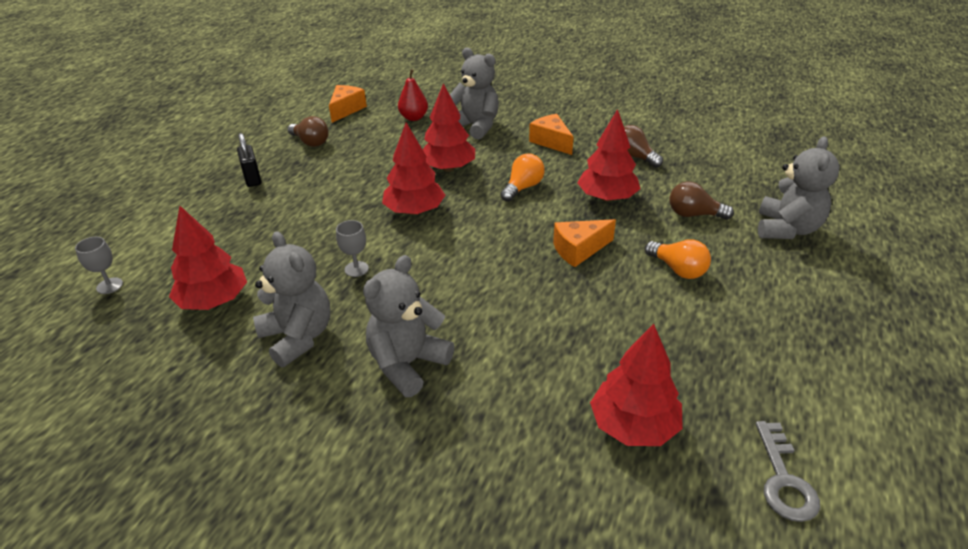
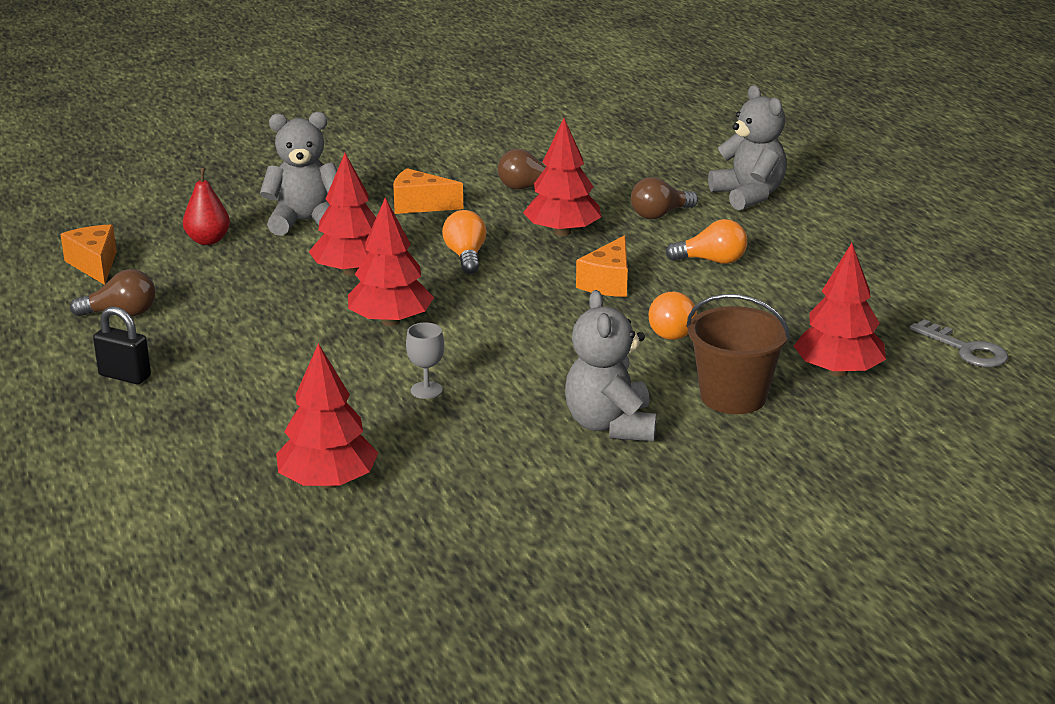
camera: 45 degrees left, 10 degrees down
(109, 286) = (171, 533): grey goblet -> none
(298, 337) = (475, 460): grey teddy bear -> none
(520, 395) = (733, 397): none -> brown bucket
(563, 311) = (671, 330): none -> orange light bulb

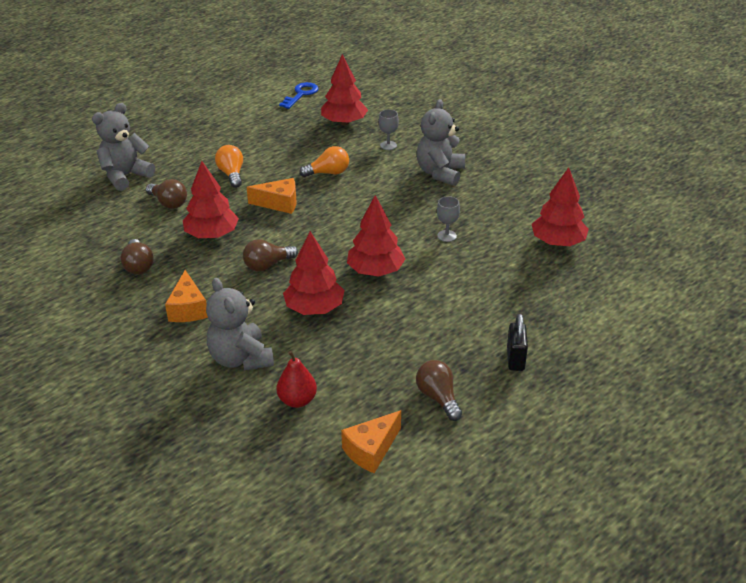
camera: 110 degrees left, 10 degrees up
(466, 256) = (267, 265): orange light bulb -> brown light bulb
(610, 425) = (440, 173): grey teddy bear -> grey teddy bear turned 135 degrees clockwise
(733, 397) = (388, 145): brown bucket -> grey goblet
(966, 349) = (301, 94): grey key -> blue key

